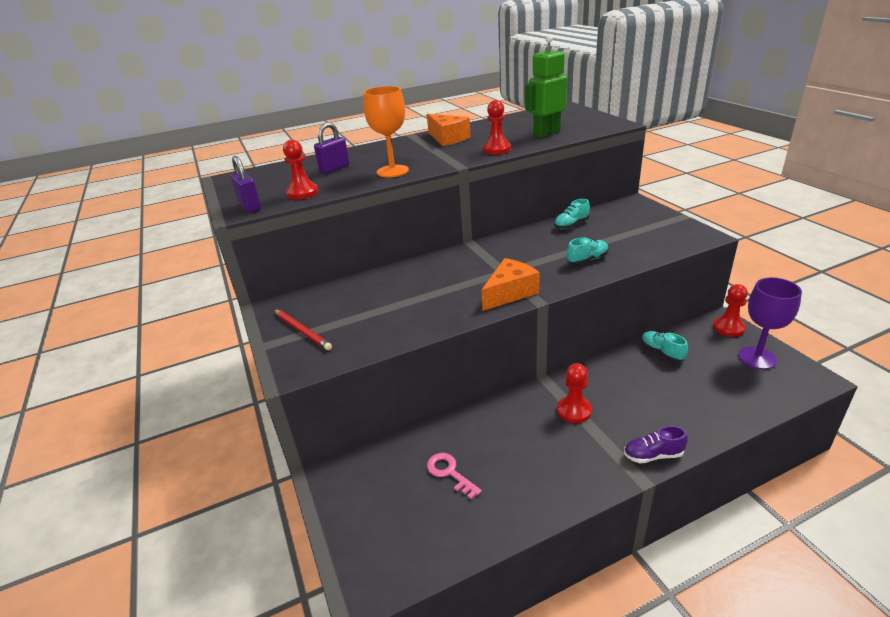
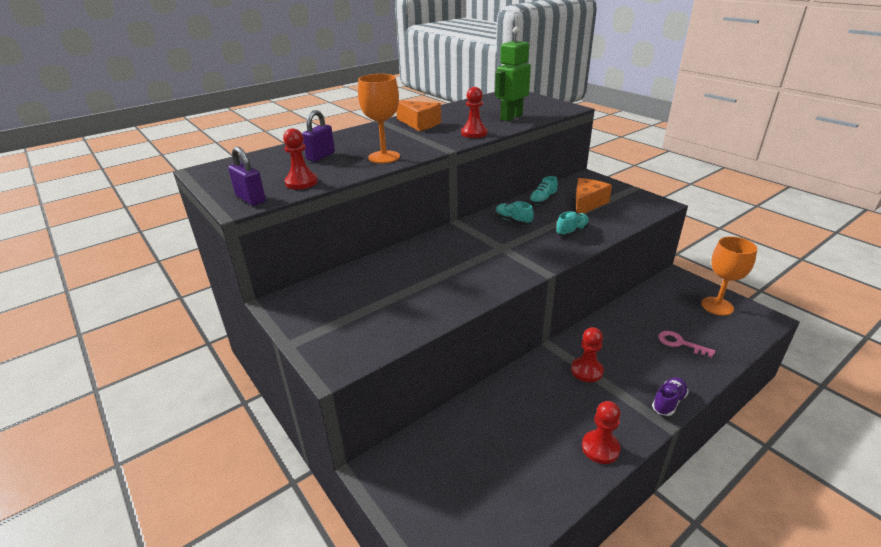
camera: 15 degrees left, 0 degrees up
(302, 331) = (327, 323): red pencil -> none
(449, 473) = (497, 446): pink key -> pink key (680, 343)
(510, 293) = (517, 267): orange cheese -> orange cheese (587, 204)
(653, 455) = (668, 402): purple shoe -> purple shoe turned 150 degrees clockwise
(661, 352) = (640, 309): turquoise shoe -> turquoise shoe (513, 221)
(728, 328) = (685, 282): red pawn -> red pawn (600, 448)
(757, 358) = (717, 306): purple goblet -> orange goblet

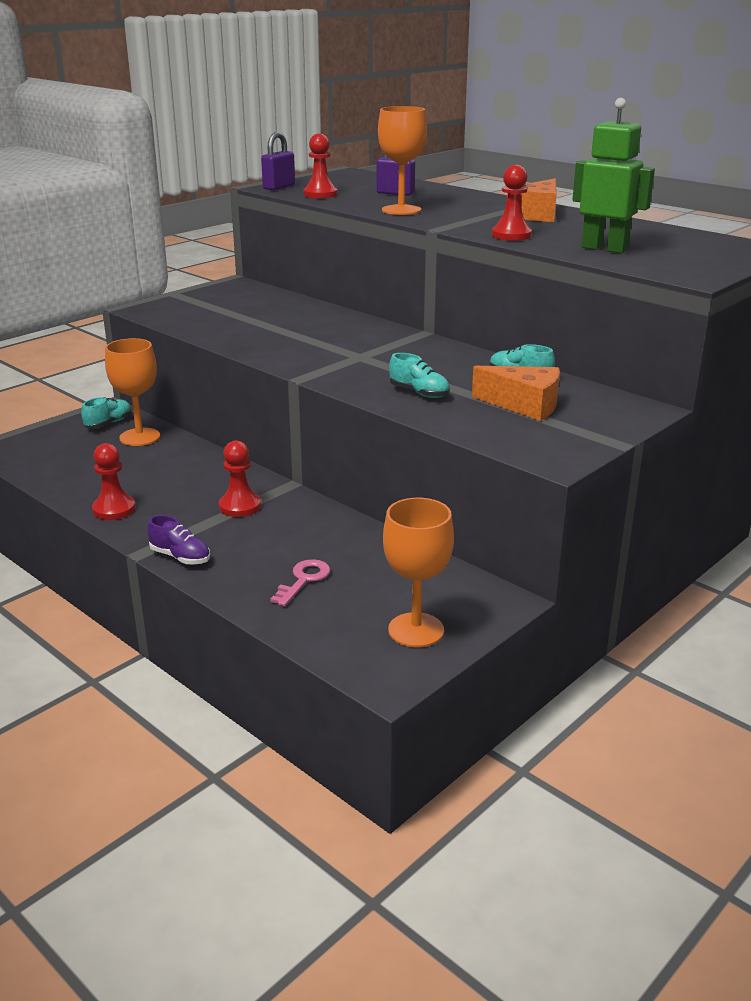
camera: 80 degrees right, 5 degrees down
(451, 438) = (140, 437): none -> orange goblet
(513, 221) = (440, 360): turquoise shoe -> turquoise shoe (108, 423)

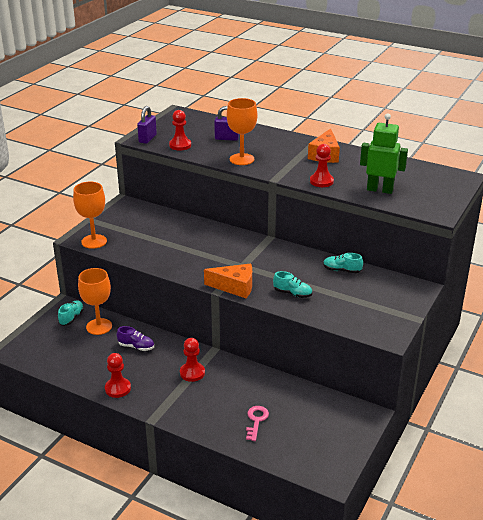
camera: 15 degrees left, 5 degrees up
(180, 557) = (178, 417): purple shoe -> purple shoe (136, 347)
(416, 630) = (332, 443): orange goblet -> orange goblet (94, 241)
(524, 405) = (355, 295): orange cheese -> orange cheese (235, 287)

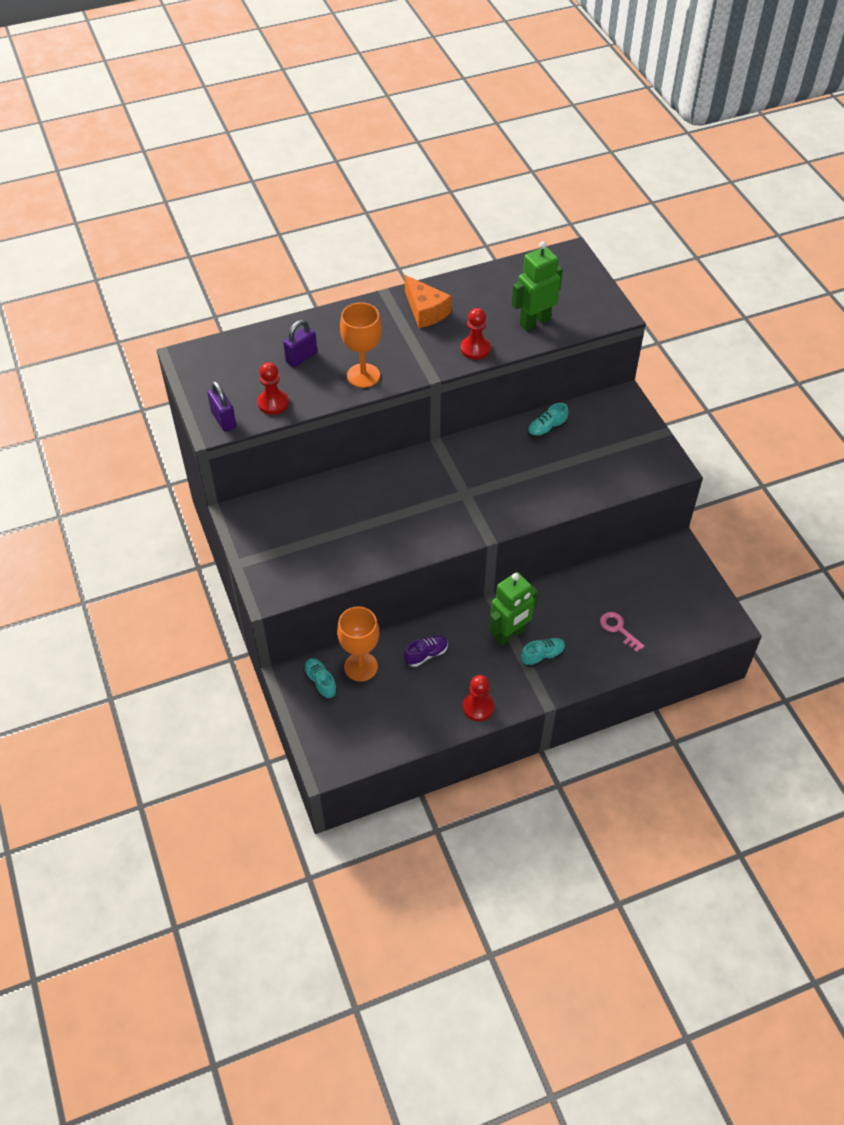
camera: 50 degrees left, 20 degrees up
(94, 241) = (291, 584): orange goblet -> none
(192, 373) = (509, 634): red pawn -> green robot
(235, 287) = (495, 522): orange cheese -> none
(292, 293) = (548, 487): turquoise shoe -> turquoise shoe (542, 656)

